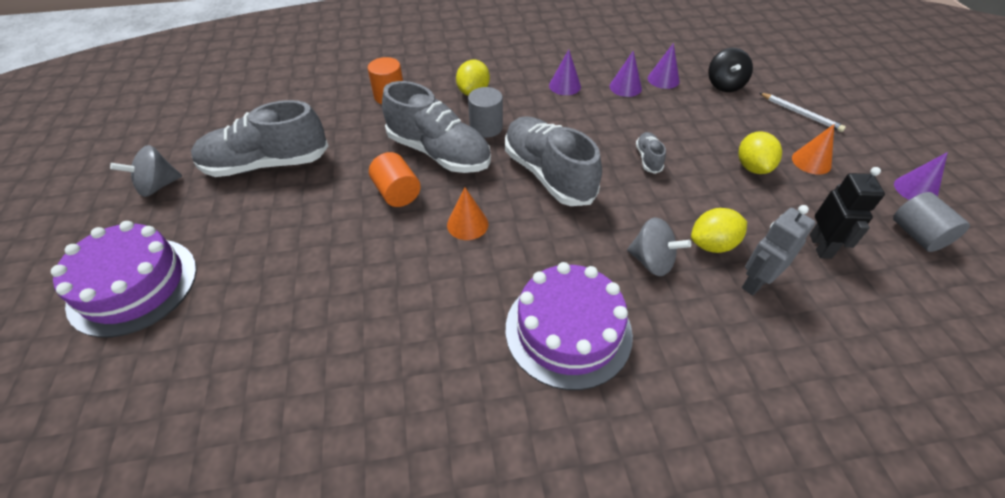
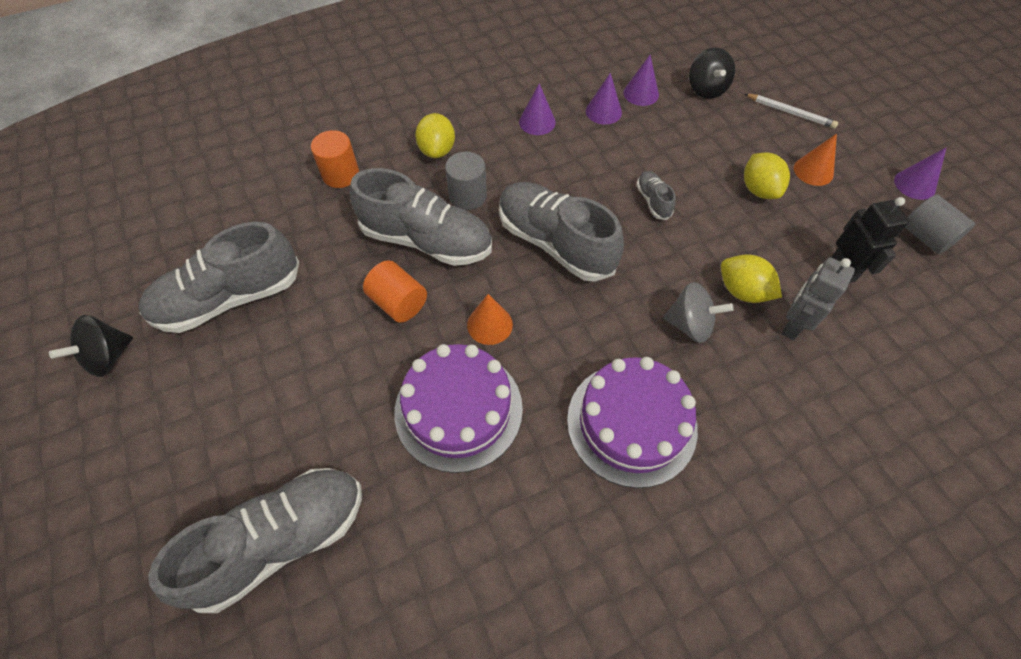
camera: 15 degrees left, 10 degrees up
(133, 285) = (141, 490): purple cake -> purple cake (458, 409)
(158, 186) = (108, 357): grey spinning top -> black spinning top
(222, 351) = (281, 540): none -> grey shoe
(712, 244) = (742, 291): yellow lemon -> yellow lemon turned 75 degrees clockwise

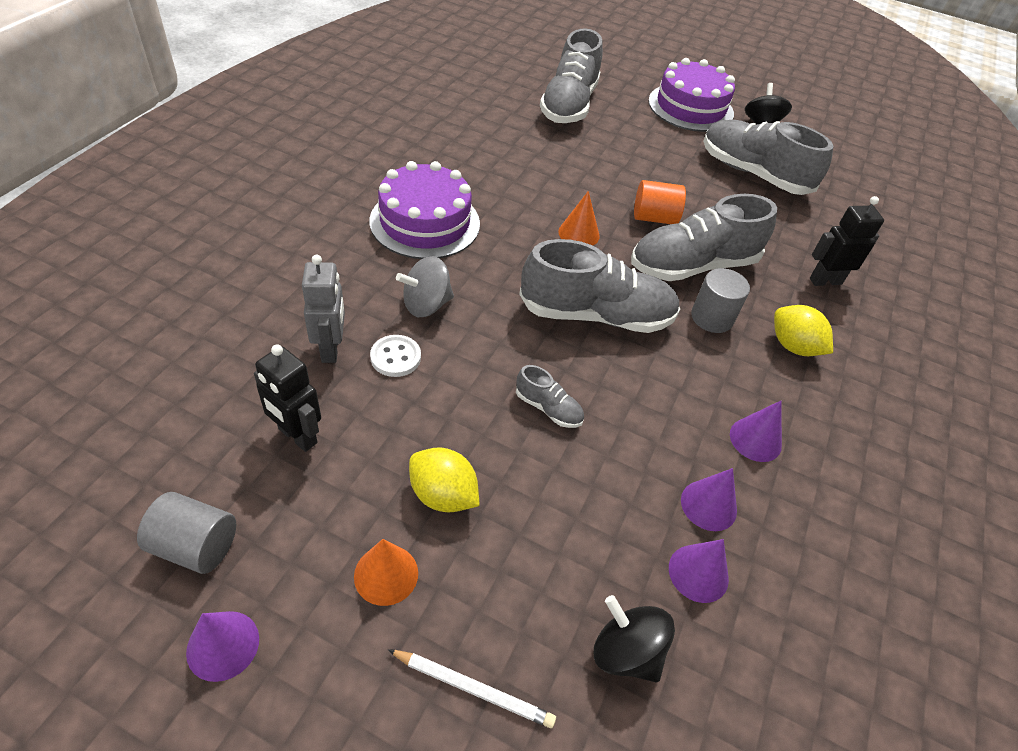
camera: 135 degrees right, 10 degrees down
(229, 298) = (753, 173): grey shoe -> grey shoe turned 75 degrees counterclockwise
(340, 174) = (825, 281): orange cylinder -> black robot
(458, 409) = (544, 183): purple cake -> purple cake (690, 107)
(742, 291) = (395, 357): yellow lemon -> white button
(790, 112) = (473, 688): white pencil -> white pencil turned 150 degrees counterclockwise

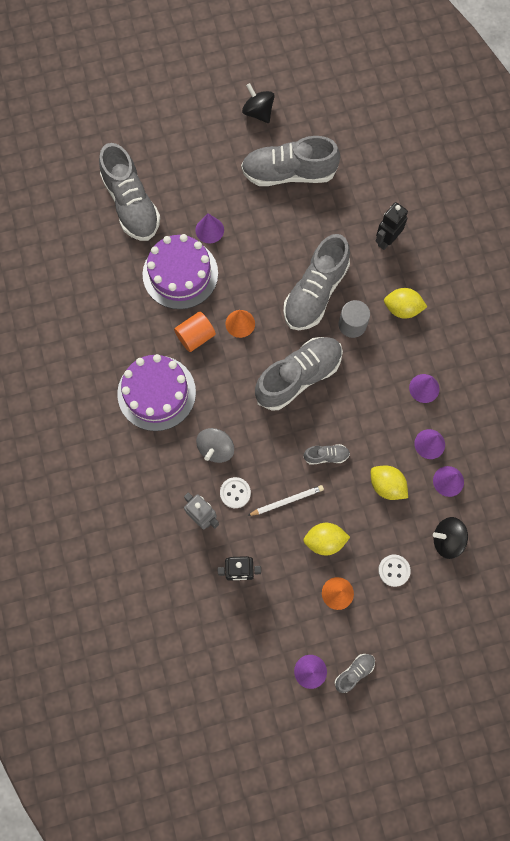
camera: 35 degrees left, 25 degrees up
(195, 546) = (257, 651): grey cylinder -> none
(279, 714) = (354, 672): none -> grey shoe
(473, 688) = (407, 603): white pencil -> white pencil (287, 501)
(499, 620) = (394, 570): none -> white button
(597, 503) = (386, 485): none -> yellow lemon
(625, 159) = (209, 230): none -> purple cone
(654, 218) = (267, 271): orange cylinder -> orange cylinder (195, 336)
(690, 107) = (203, 133): purple cake -> purple cake (180, 274)

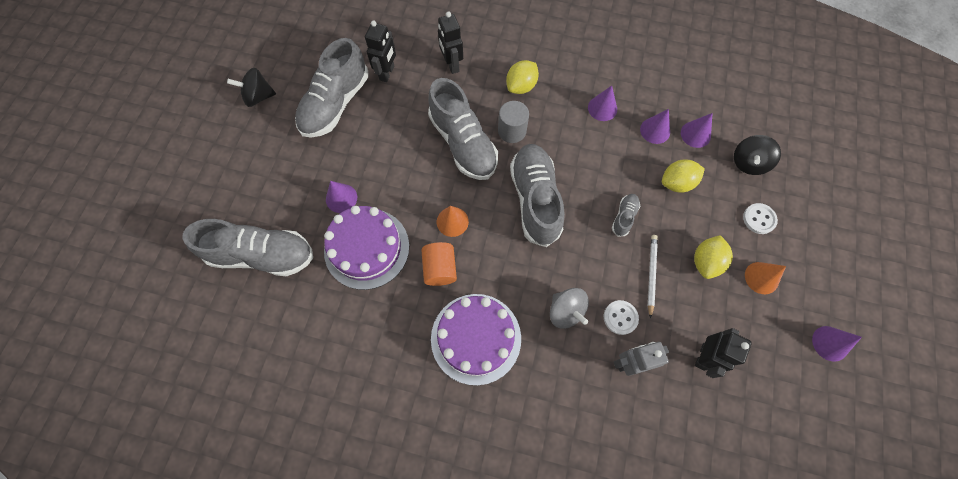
camera: 60 degrees left, 5 degrees down
(344, 194) = (387, 73): none -> black robot
(354, 672) = (844, 304): grey shoe -> none

